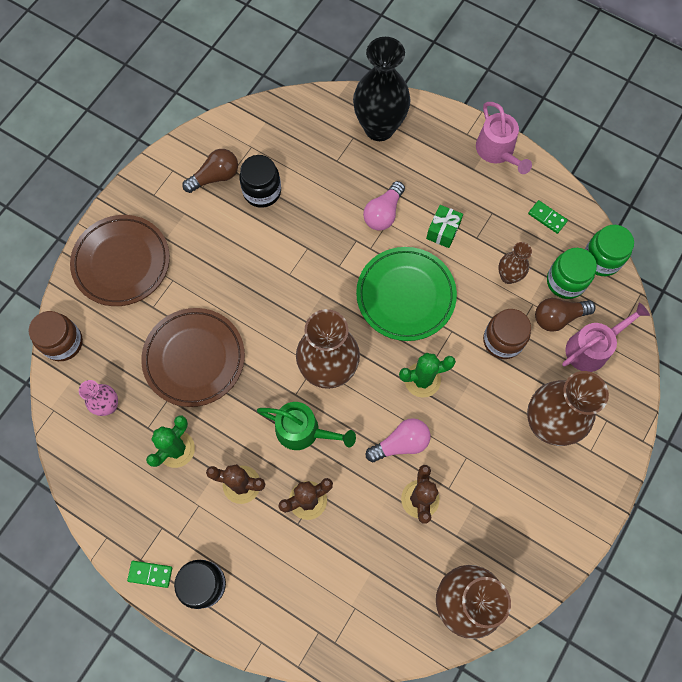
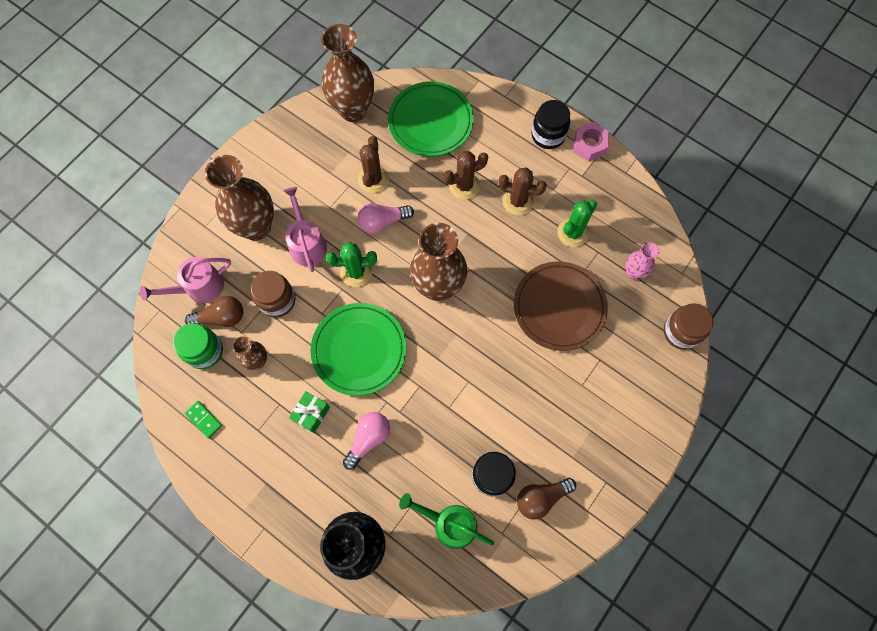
camera: 175 degrees left, 0 degrees up
(122, 263) = (633, 407): brown plate -> none
(150, 574) = (589, 145): green domino -> pink nut
(303, 431) = (464, 238): green watering can -> green watering can (449, 523)
(357, 590) = (430, 122): none -> green plate
(497, 151) = (236, 503): pink watering can -> pink watering can (307, 243)
(601, 259) = (164, 371): green jar -> none

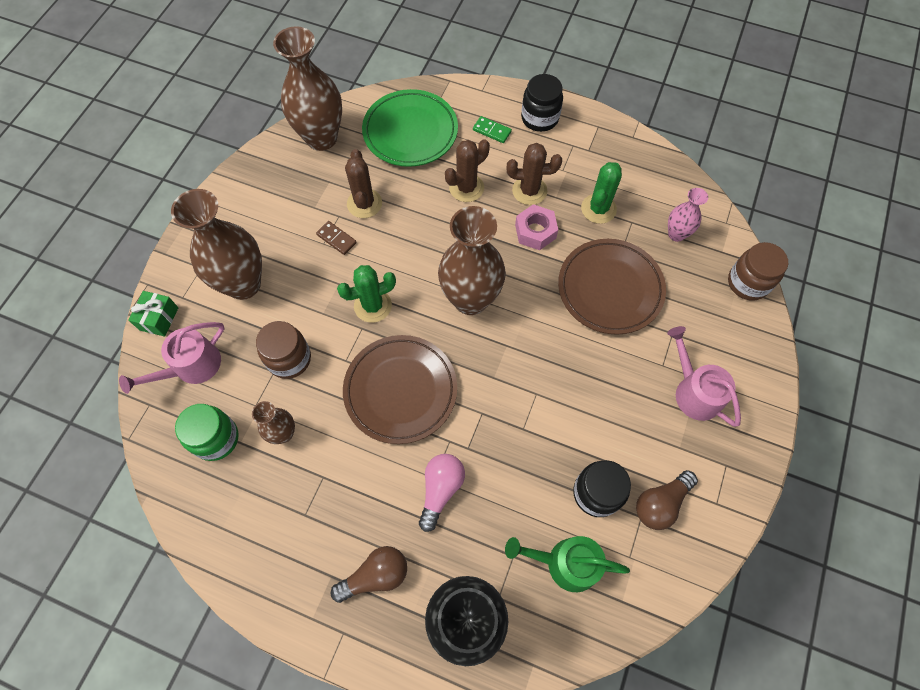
camera: 15 degrees left, 5 degrees down
(204, 419) = (234, 520): green domino -> green domino (492, 131)
(221, 317) = (227, 394): brown light bulb -> brown light bulb (375, 575)
(307, 243) = (307, 288): pink watering can -> pink watering can (694, 391)
(311, 414) = (365, 478): green gift -> green gift (159, 319)
(342, 206) = (336, 239): none -> brown domino
(359, 350) = (400, 390): green plate -> brown plate
(382, 222) = (387, 245): pink light bulb -> none
(589, 145) = (586, 118): pink nut -> pink nut (535, 231)

